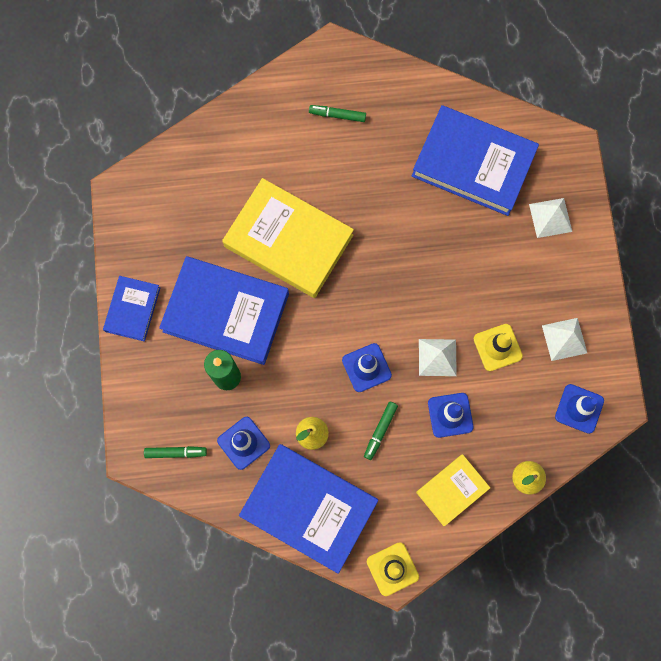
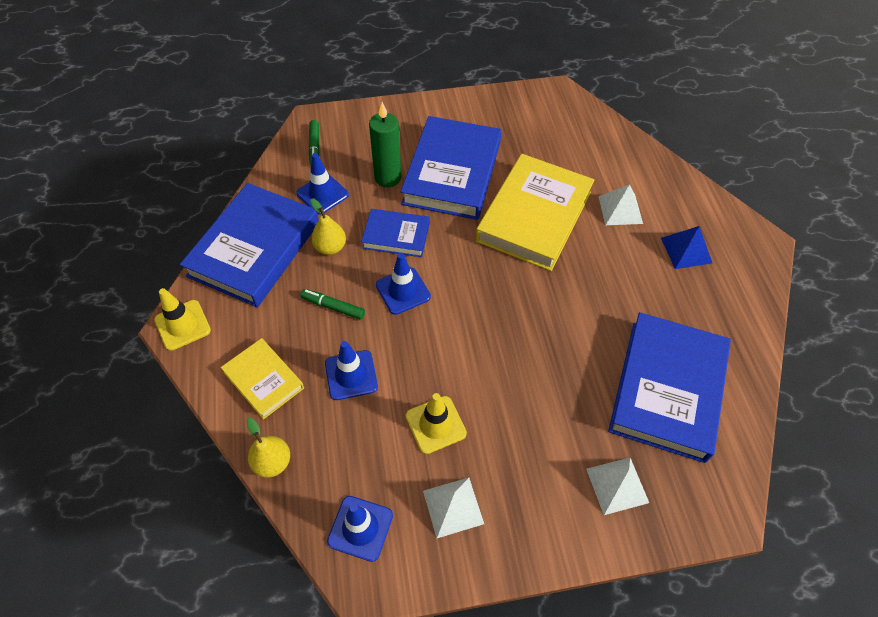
camera: 85 degrees right, 20 degrees down
(133, 309) = (448, 109): blue book -> blue book (396, 236)
(337, 115) = (686, 250): green marker -> blue pyramid
(437, 357) = (419, 359): white pyramid -> white pyramid (620, 209)

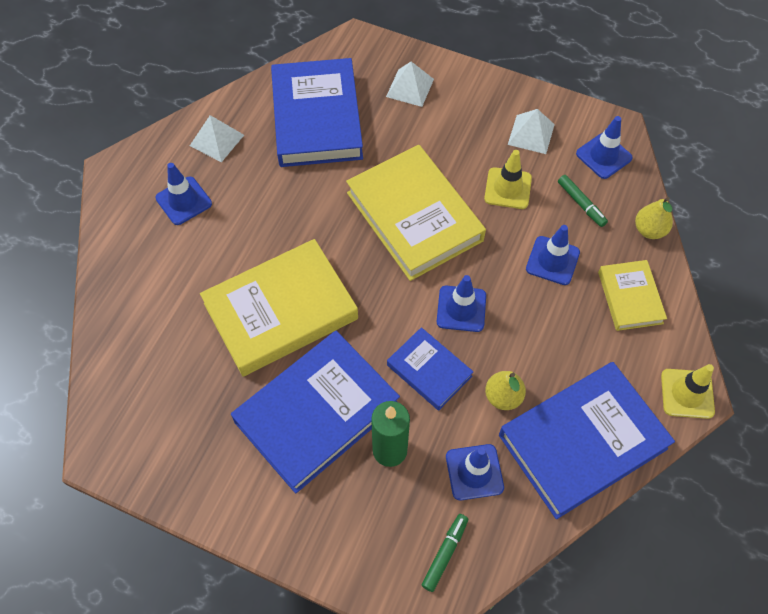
camera: 145 degrees left, 5 degrees up
(333, 307) = (535, 330): green marker -> green marker (581, 204)
(498, 345) = (414, 216): none -> yellow book
(620, 209) = (196, 270): white pyramid -> white pyramid (217, 140)
(667, 389) = (317, 118): blue book -> blue book turned 60 degrees counterclockwise
(686, 250) = (183, 201): blue pyramid -> blue traffic cone

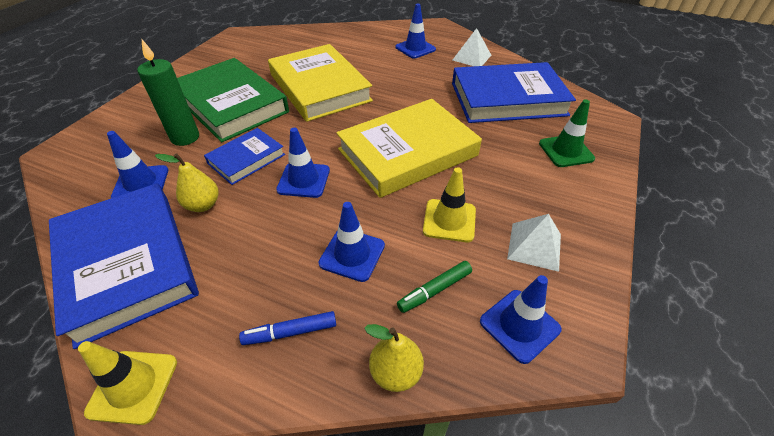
camera: 90 degrees right, 15 degrees down
(317, 413) = (231, 104): blue book -> green book
(410, 88) = (566, 151): white pyramid -> green traffic cone
(445, 553) = (84, 165): green marker -> none
(630, 297) = (290, 332): yellow book -> blue marker

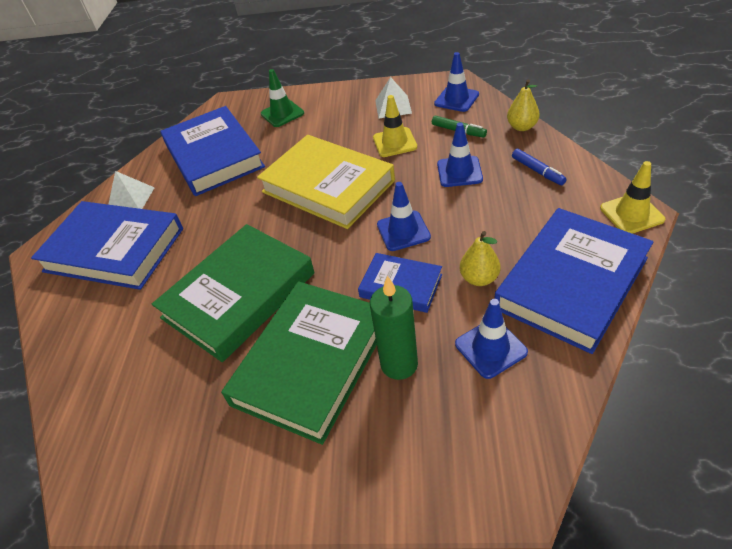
camera: 105 degrees left, 0 degrees up
(320, 87) = (239, 295): yellow book -> green book
(415, 48) = (114, 250): blue traffic cone -> blue book

